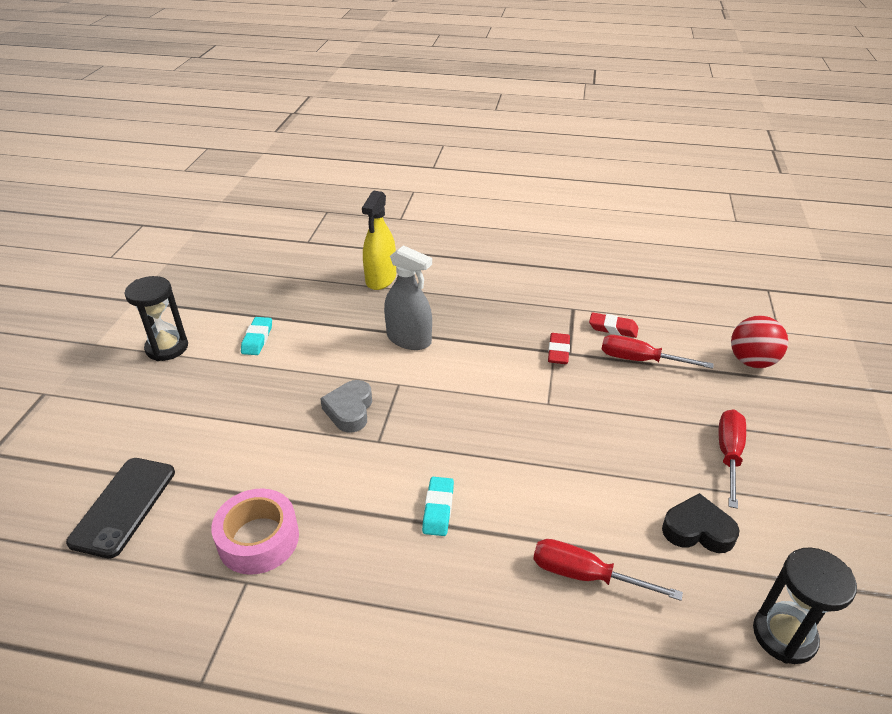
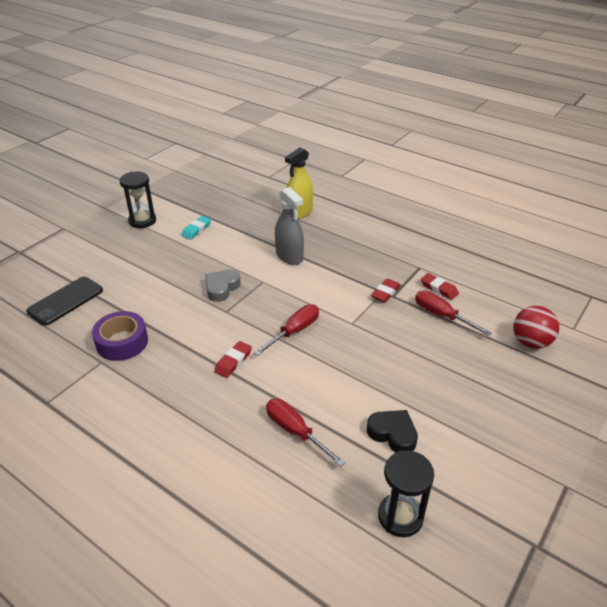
camera: 25 degrees right, 0 degrees up
(258, 539) = (122, 342): pink tape -> purple tape
(438, 509) = (233, 362): turquoise eraser -> red eraser
(728, 455) = (456, 397): red screwdriver -> red screwdriver (294, 331)

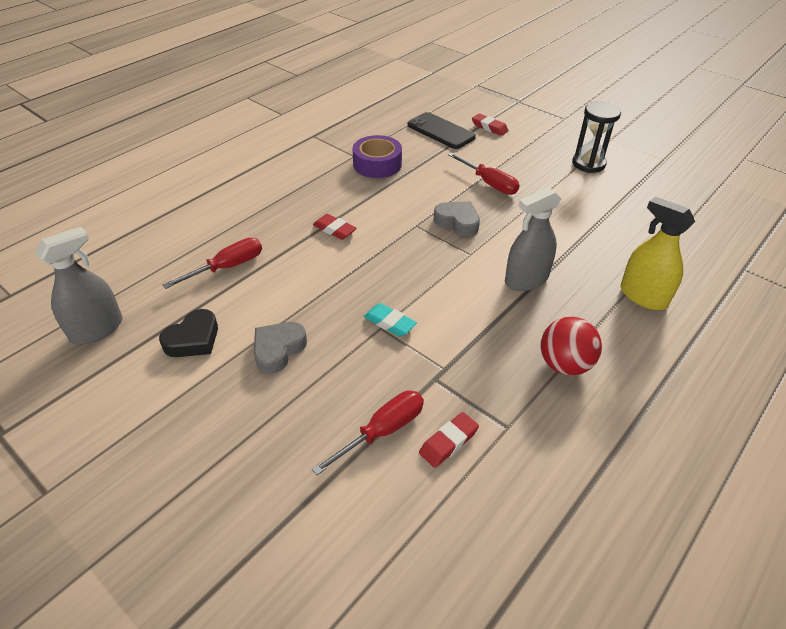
camera: 95 degrees right, 5 degrees up
(196, 230) = (576, 202): turquoise eraser -> turquoise eraser (390, 323)
(294, 331) = (373, 275): red screwdriver -> red screwdriver (489, 183)
(385, 293) = (441, 371): red eraser -> red eraser (489, 127)
(389, 376) = (278, 349): none -> grey heart
(400, 516) = (97, 329): black hourglass -> grey spray bottle
(530, 342) = (299, 544): red ball -> red ball (564, 364)

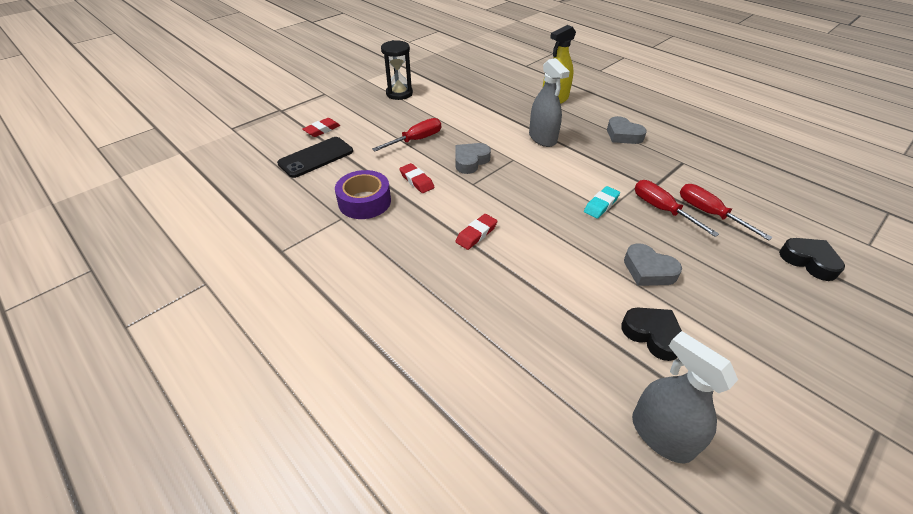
camera: 85 degrees left, 0 degrees up
(227, 267) = (539, 316): red screwdriver -> red screwdriver (662, 210)
(284, 526) = (809, 261): none -> black heart
(448, 442) = (705, 186): red eraser -> red eraser (417, 181)
(564, 364) = (623, 135): red ball -> grey heart

